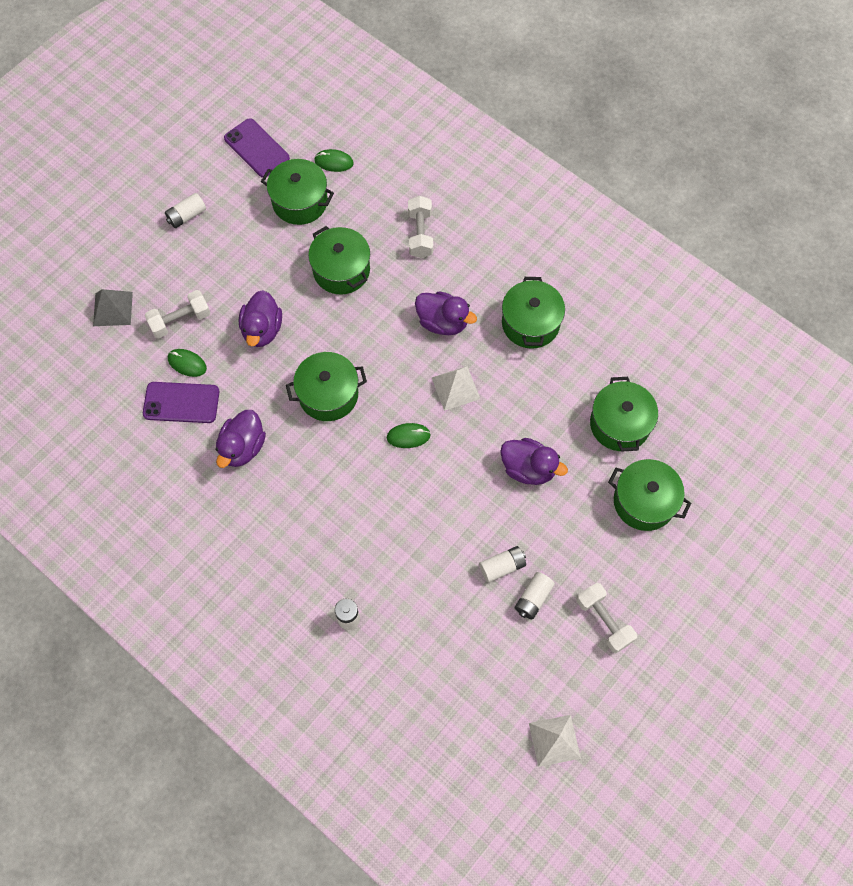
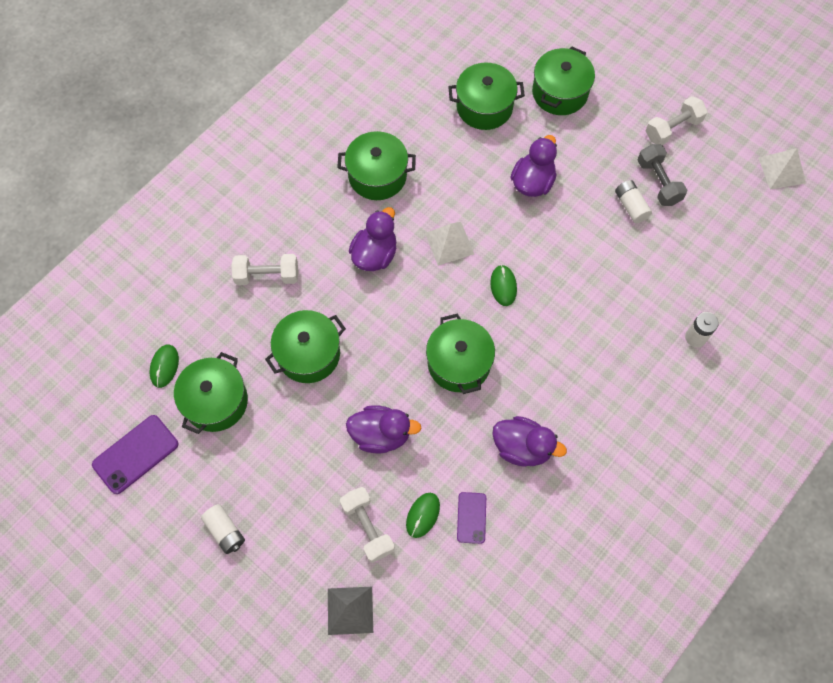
camera: 90 degrees left, 0 degrees up
(181, 402) = (471, 517): purple phone -> purple phone, size x0.62
(533, 598) = (658, 182): white battery -> grey dumbbell

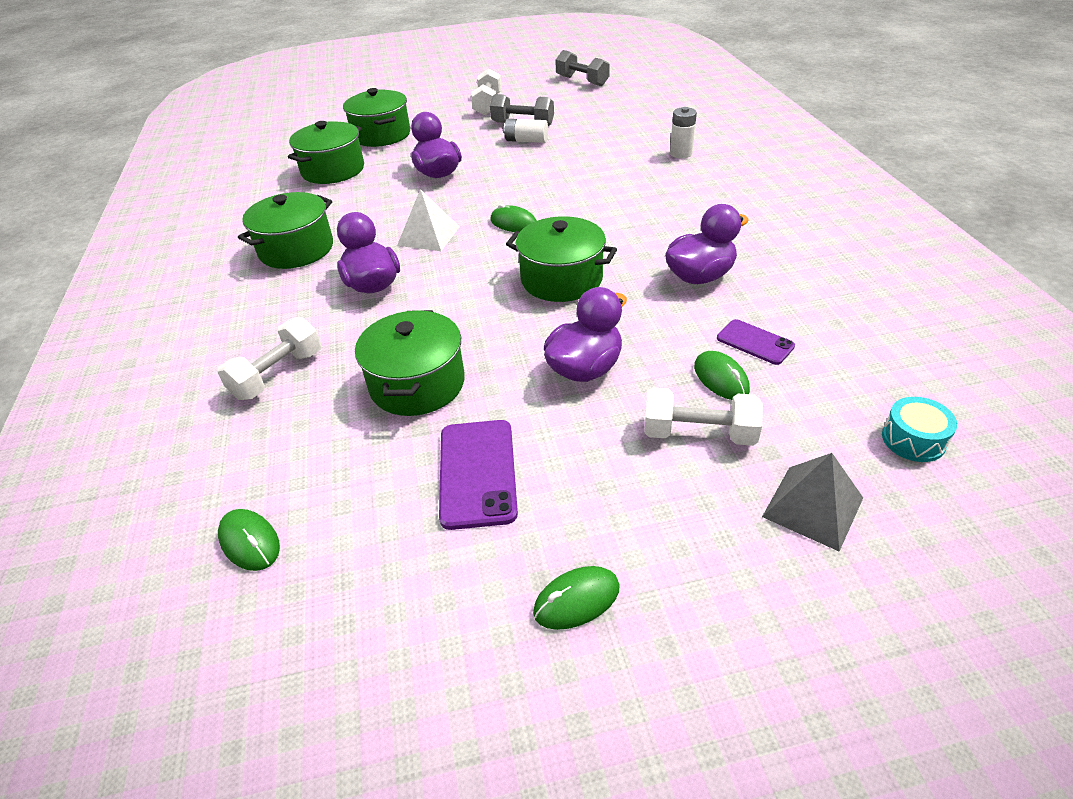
camera: 50 degrees left, 25 degrees down
(135, 454) = (333, 662): purple phone -> purple phone (477, 473)
(216, 401) = (370, 507): green pot -> none
(225, 531) = (576, 600): white battery -> green mouse
(437, 643) = (913, 440): none -> turquoise drum
(781, 170) = (582, 81): white pyramid -> grey dumbbell

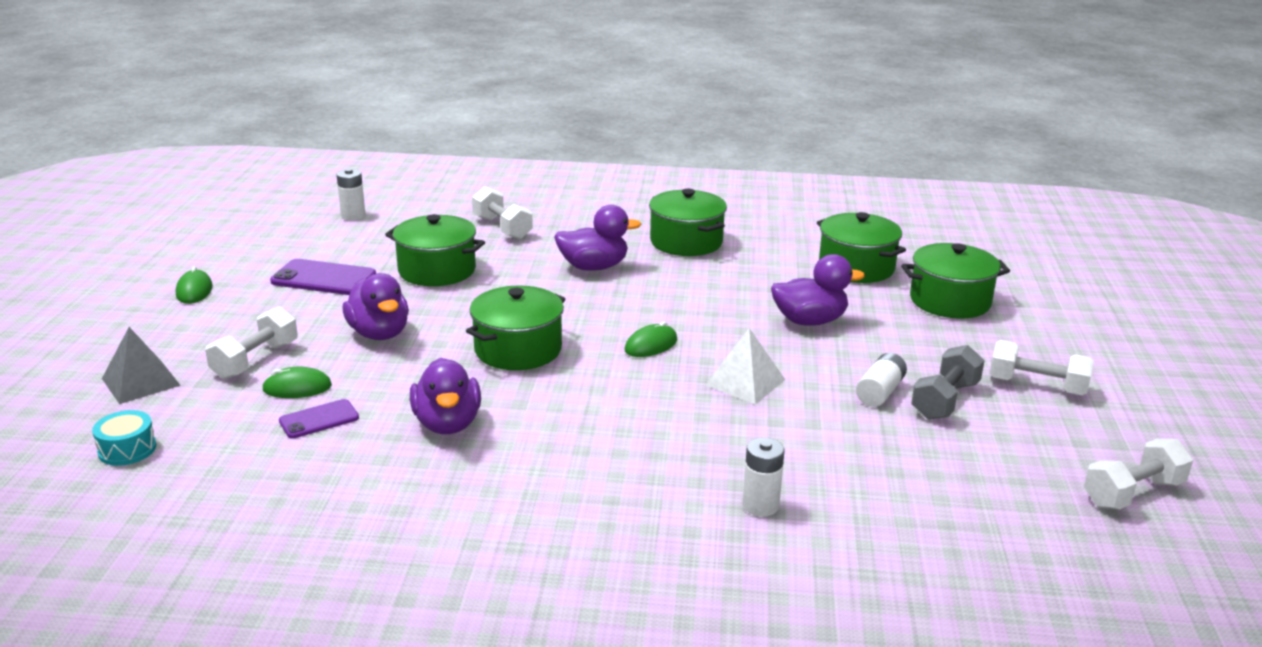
camera: 105 degrees right, 15 degrees down
(250, 542) = (353, 216): green mouse -> white battery
(428, 236) = (661, 299): white pyramid -> white pyramid (745, 382)
(582, 81) = (1133, 493): grey dumbbell -> white dumbbell

